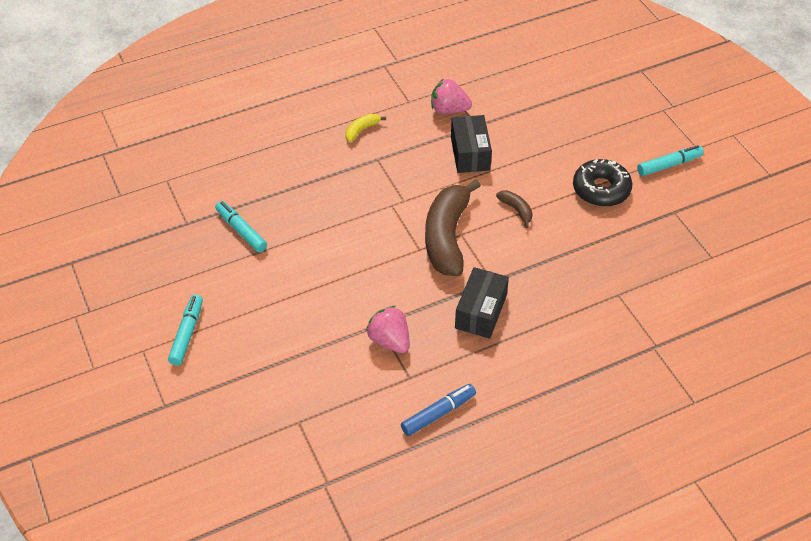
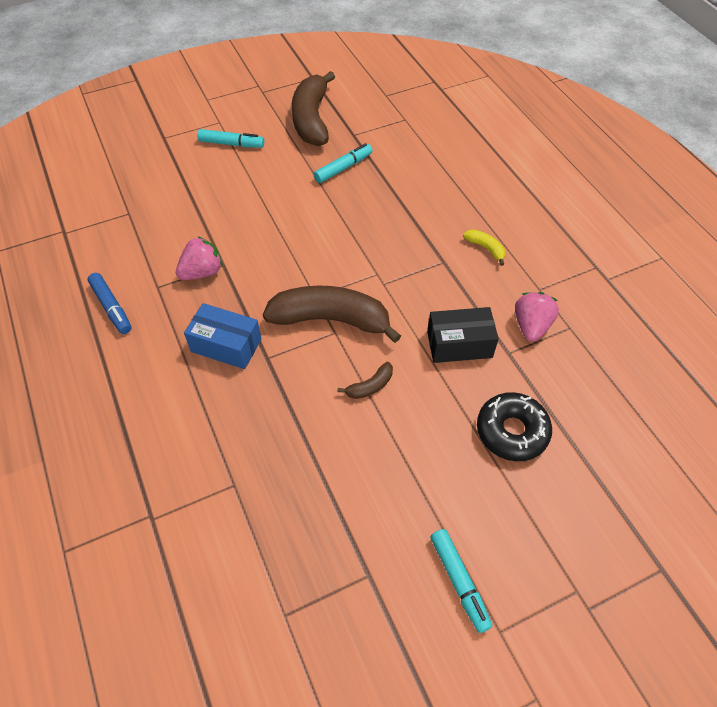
camera: 90 degrees right, 5 degrees up
(153, 260) = (311, 119): none -> brown banana
(480, 312) = (226, 345): black box -> blue box
(601, 189) = (407, 483): black donut -> black donut (512, 431)

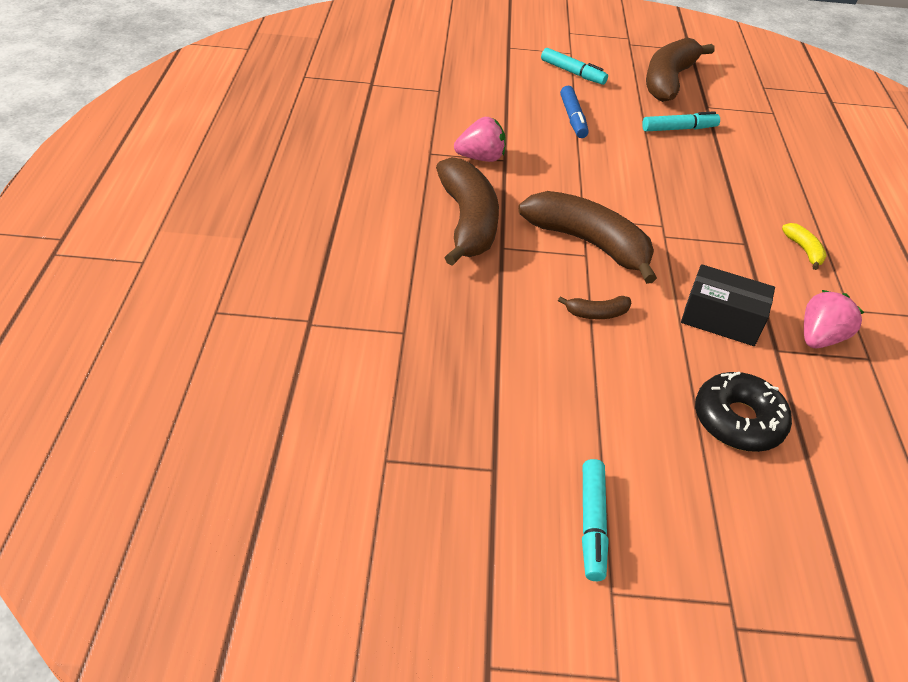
camera: 25 degrees right, 10 degrees down
(111, 307) = (378, 152): blue marker -> blue marker (573, 118)
(226, 345) = (467, 222): blue box -> brown banana

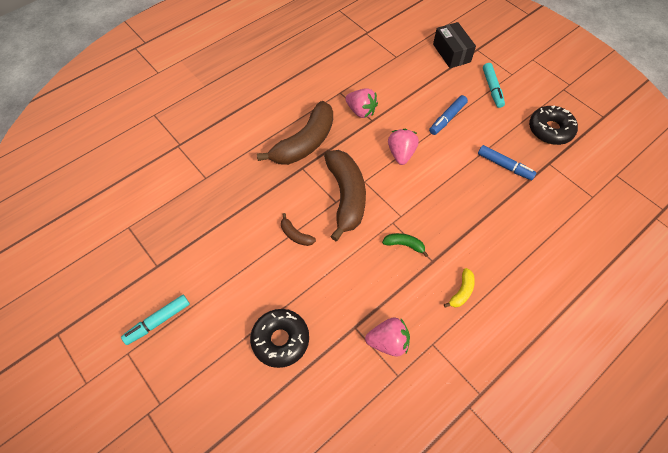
camera: 50 degrees right, 15 degrees up
(579, 172) = (401, 153): none -> pink strawberry
(668, 80) = (550, 130): brown banana -> black donut
(679, 129) = (504, 166): turquoise marker -> blue marker
(704, 247) = (404, 245): none -> green banana
(721, 319) = (351, 288): black box -> black box (451, 53)

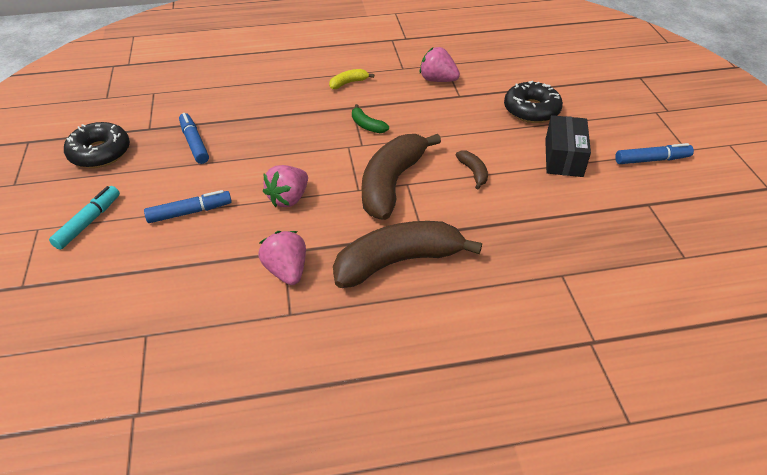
camera: 150 degrees left, 15 degrees down
(158, 321) = (652, 160): turquoise marker -> blue marker
(451, 53) = (63, 298): black box -> black box (563, 157)

